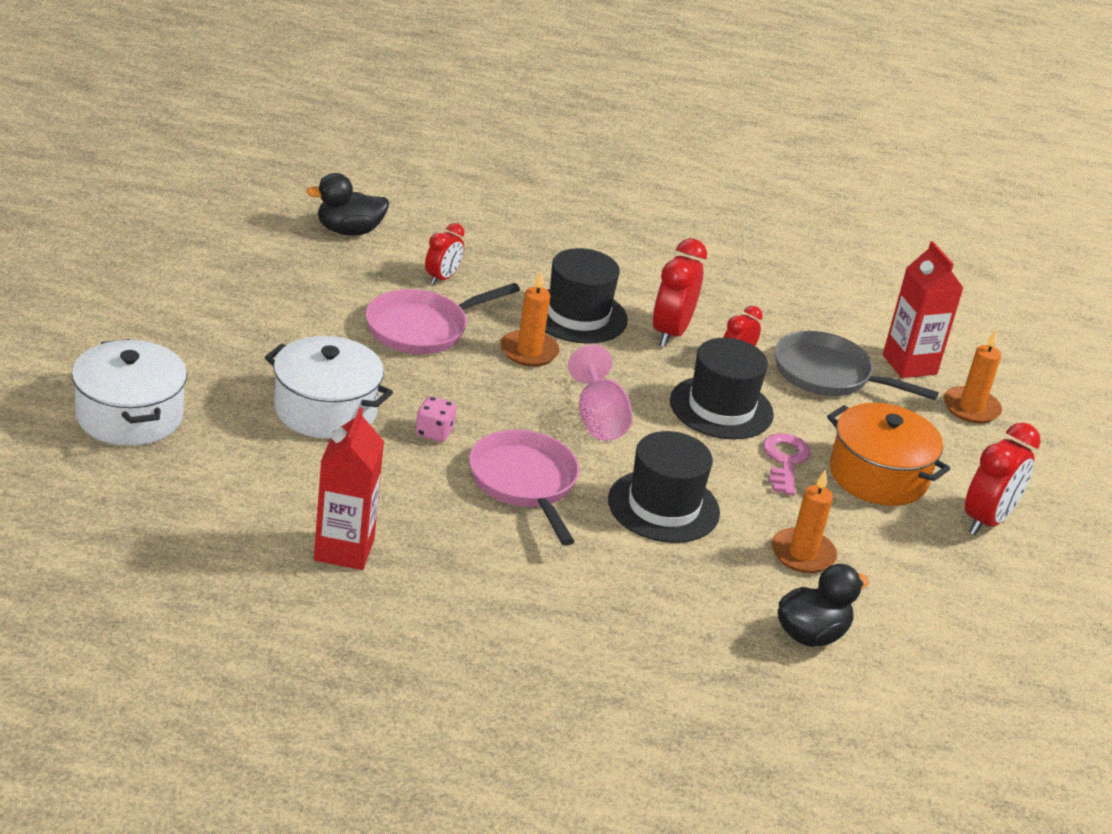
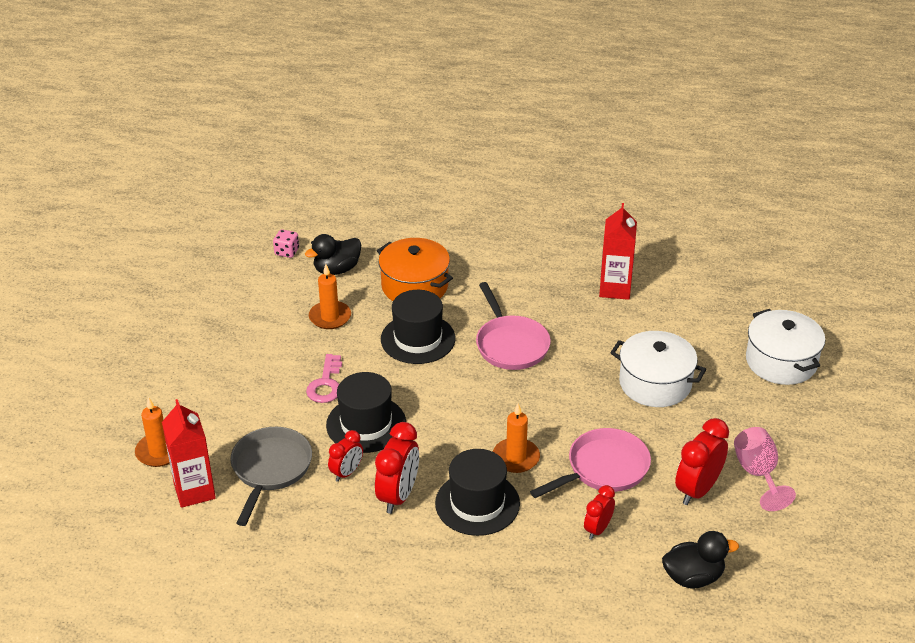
camera: 175 degrees left, 5 degrees up
(434, 432) = (576, 375): pink dice -> pink dice (287, 252)
(598, 419) = (461, 401): pink goblet -> pink goblet (758, 474)
(828, 375) = (270, 469): grey pan -> grey pan turned 105 degrees counterclockwise
(878, 476) = (259, 380): orange pot -> orange pot (415, 286)
(987, 521) = (192, 355): red clock -> red clock (697, 490)

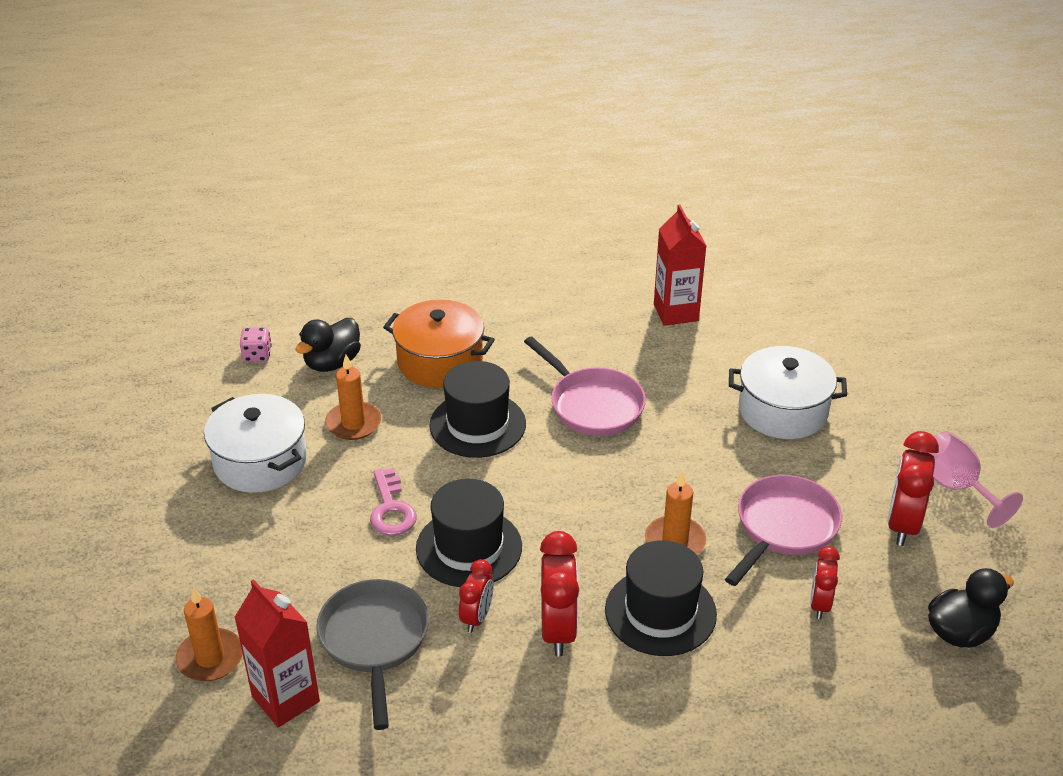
camera: 20 degrees left, 0 degrees up
(781, 361) = (902, 353): white pot -> white pot (260, 461)

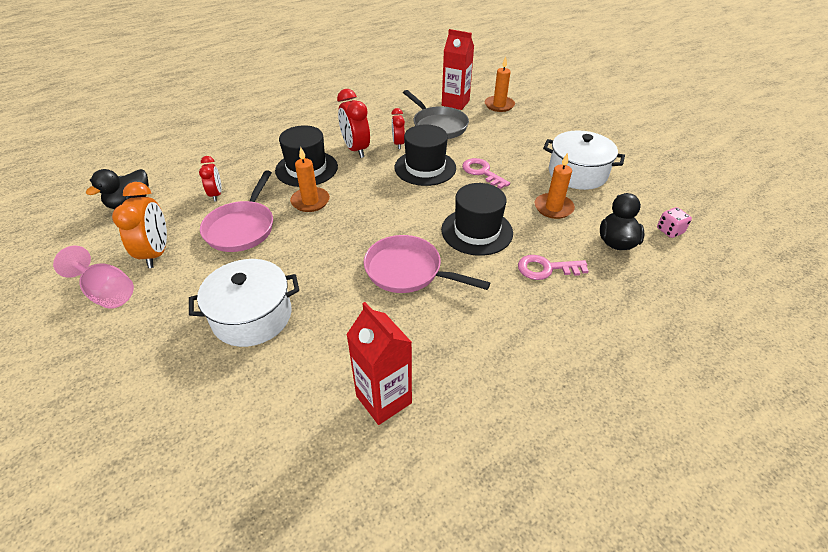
camera: 155 degrees right, 5 degrees up
(440, 361) = (546, 269): orange pot -> pink key
(902, 524) = (156, 253): red clock -> orange clock

